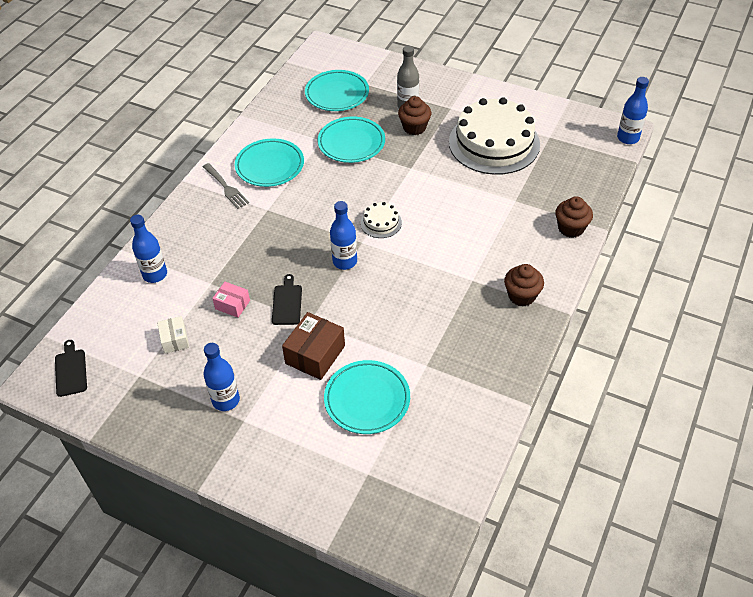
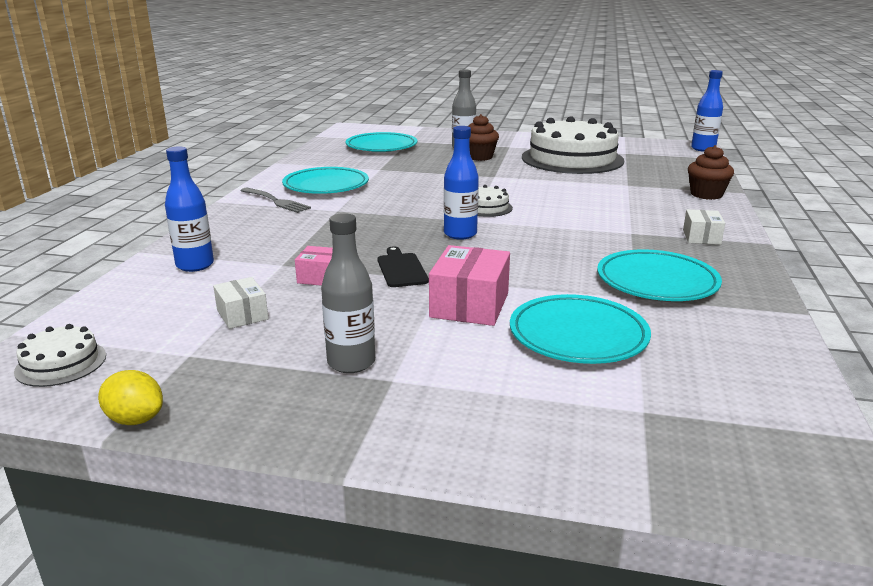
camera: 15 degrees left, 25 degrees down
(71, 370) = (61, 363): black cutting board -> white cake
(106, 427) = (135, 419): none -> yellow lemon
(226, 400) = (351, 362): blue bottle -> grey bottle
(315, 354) = (469, 305): brown box -> pink box
(351, 143) = (415, 168): turquoise plate -> turquoise plate (656, 282)
(521, 296) = (701, 237): brown cupcake -> white box

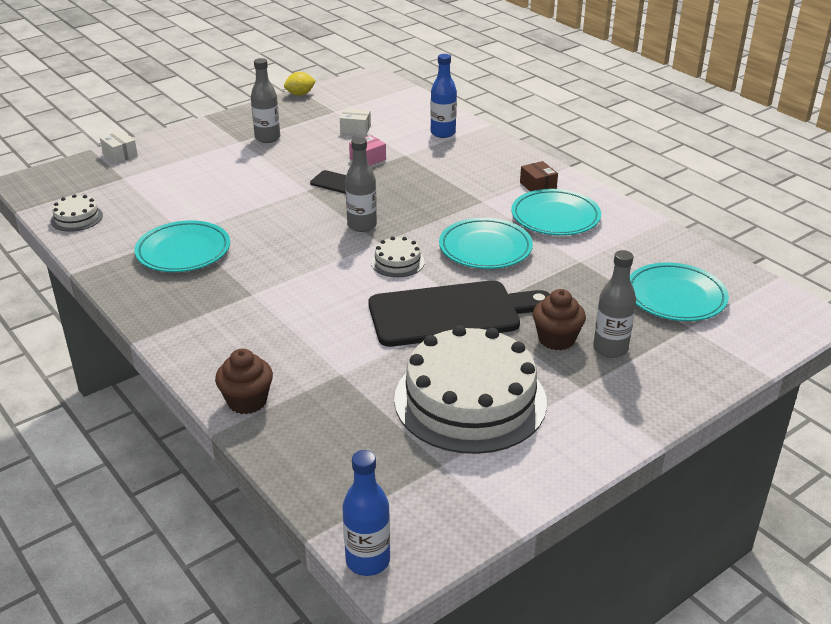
camera: 130 degrees right, 10 degrees up
(61, 363) = (370, 89): white cake -> white cake (76, 218)
(276, 201) = (538, 186): grey fork -> brown box
(460, 234) = (362, 225): blue bottle -> grey bottle
(469, 305) = (265, 183): pink box -> none
(510, 180) = (451, 314): none -> black cutting board
(578, 336) = (188, 195): turquoise plate -> turquoise plate (485, 248)
(701, 237) = (193, 319): white box -> white box (120, 155)

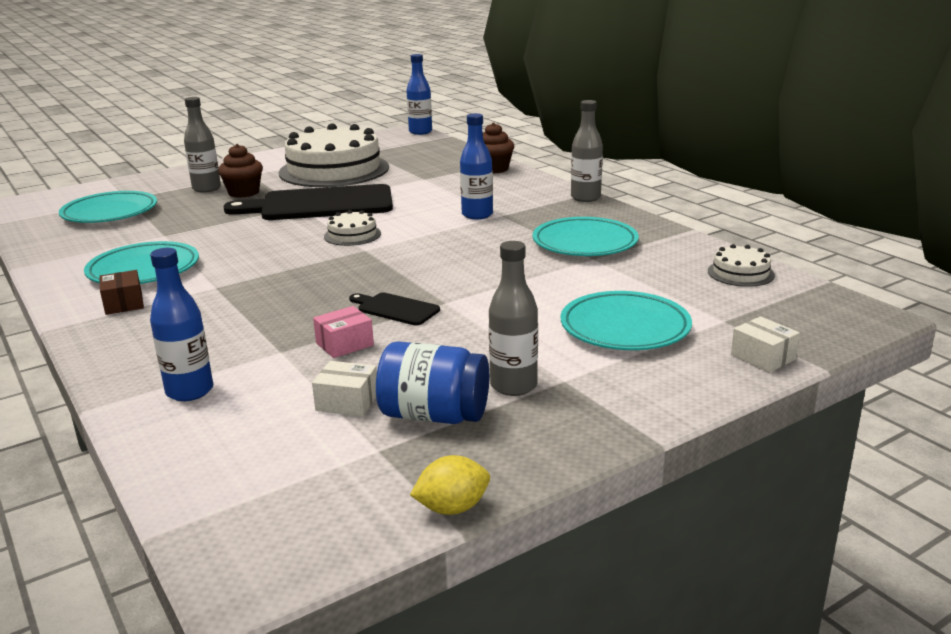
camera: 175 degrees left, 10 degrees down
(277, 294) = (477, 215): none -> blue bottle
(309, 124) = (434, 415): none -> blue jar
(362, 225) = (380, 264): grey bottle -> grey bottle (585, 198)
(485, 248) = (252, 244): turquoise plate -> turquoise plate (625, 328)

